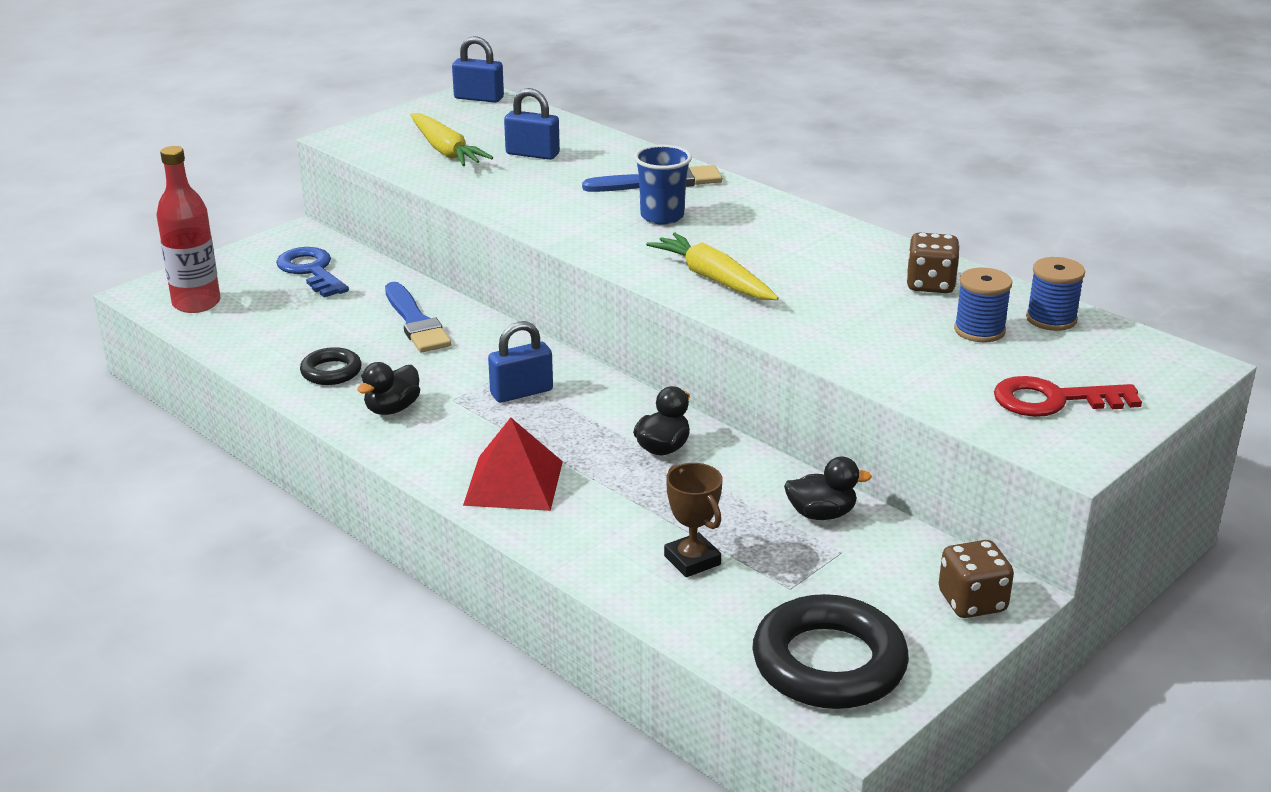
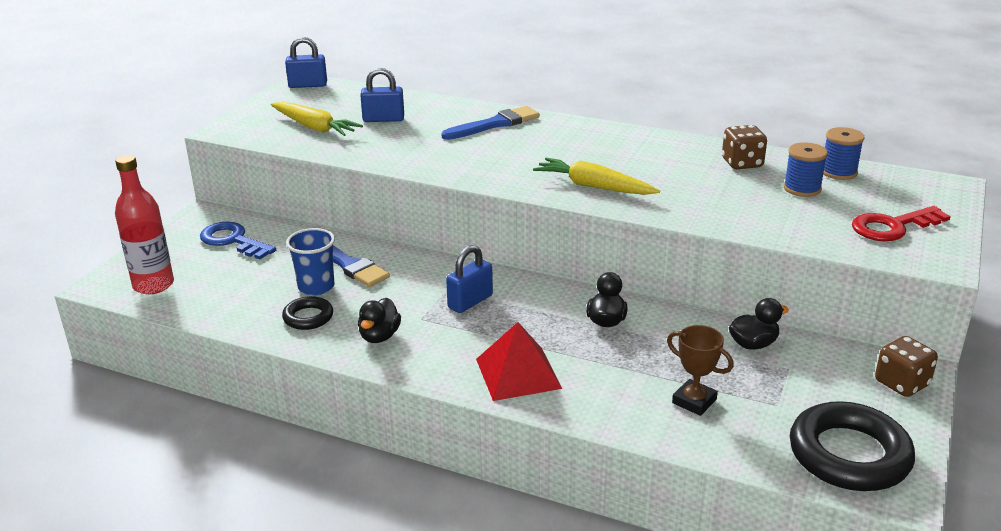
camera: 20 degrees left, 0 degrees up
(662, 216) = (518, 148): blue cup -> blue cup (316, 287)

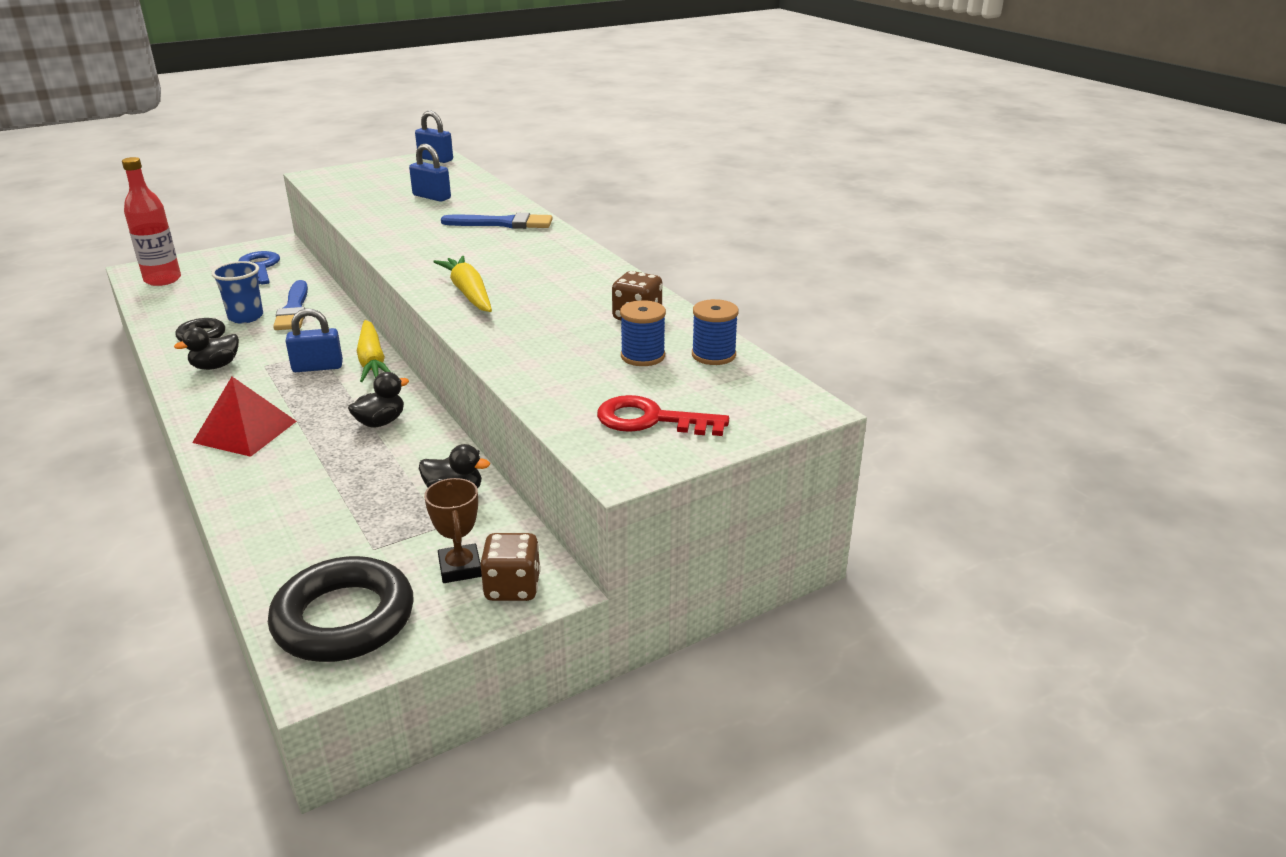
camera: 35 degrees right, 0 degrees up
(314, 127) = (373, 189): yellow carrot -> yellow carrot (372, 361)
(694, 401) = (318, 512): brown trophy -> brown trophy (460, 568)

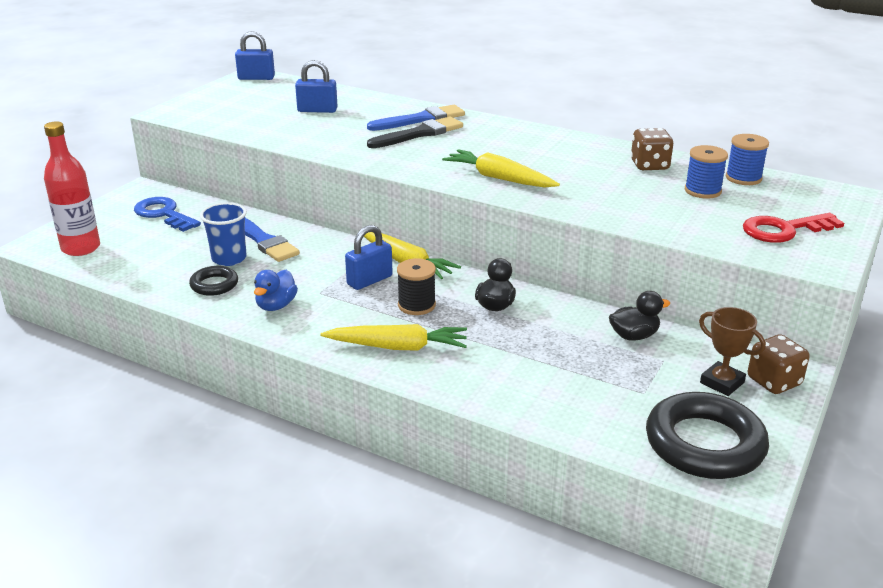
camera: 30 degrees left, 0 degrees up
(215, 366) = (276, 306): black duck -> blue duck
(245, 431) = (398, 347): red pyramid -> yellow carrot
(318, 400) = (416, 305): none -> black spool
(476, 236) = (419, 134): none -> black brush

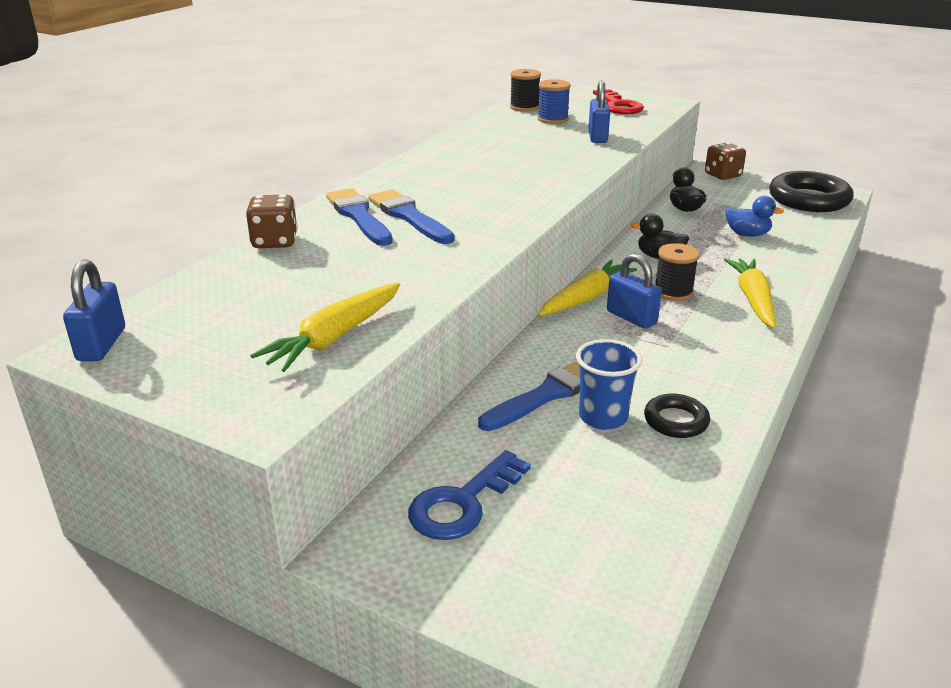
camera: 90 degrees left, 0 degrees up
(81, 248) = (600, 582): red bottle -> none
(276, 306) = (707, 371): blue duck -> blue duck (747, 234)
(317, 110) = (300, 281): blue padlock -> blue padlock (597, 137)
(419, 134) = (409, 216): black brush -> blue brush
(499, 178) = (538, 182): yellow carrot -> yellow carrot (334, 337)
(649, 165) = (500, 130): brown dice -> brown dice (275, 242)
(722, 382) = (733, 189): brown trophy -> none
(743, 178) = (524, 107): blue spool -> black spool

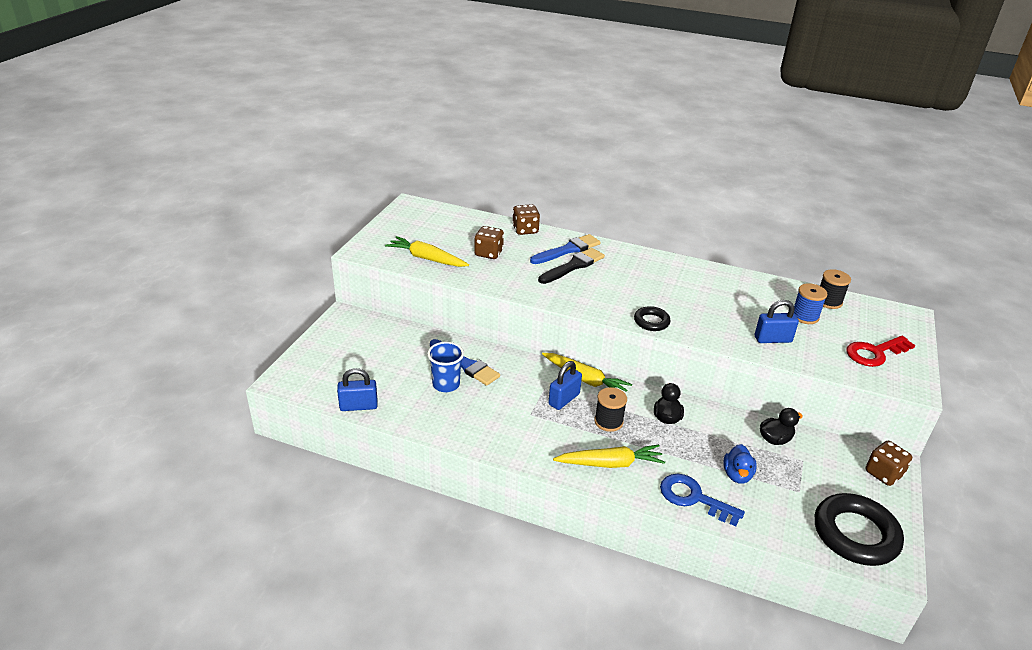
camera: 80 degrees right, 5 degrees up
(101, 344) = (415, 207): blue padlock -> blue padlock (358, 406)
(341, 277) = (488, 253): none -> brown dice
(409, 216) = (573, 266): blue brush -> black brush
(463, 503) = (373, 341): blue key -> blue key (693, 498)
(676, 421) = (445, 412): black ring -> black ring (651, 322)

